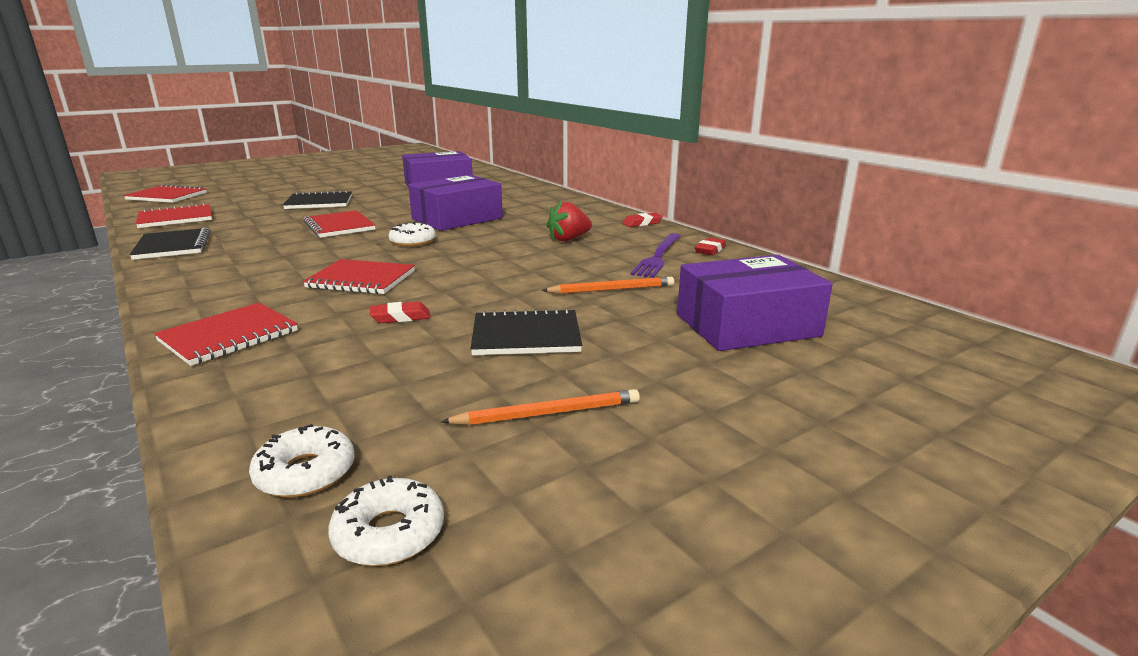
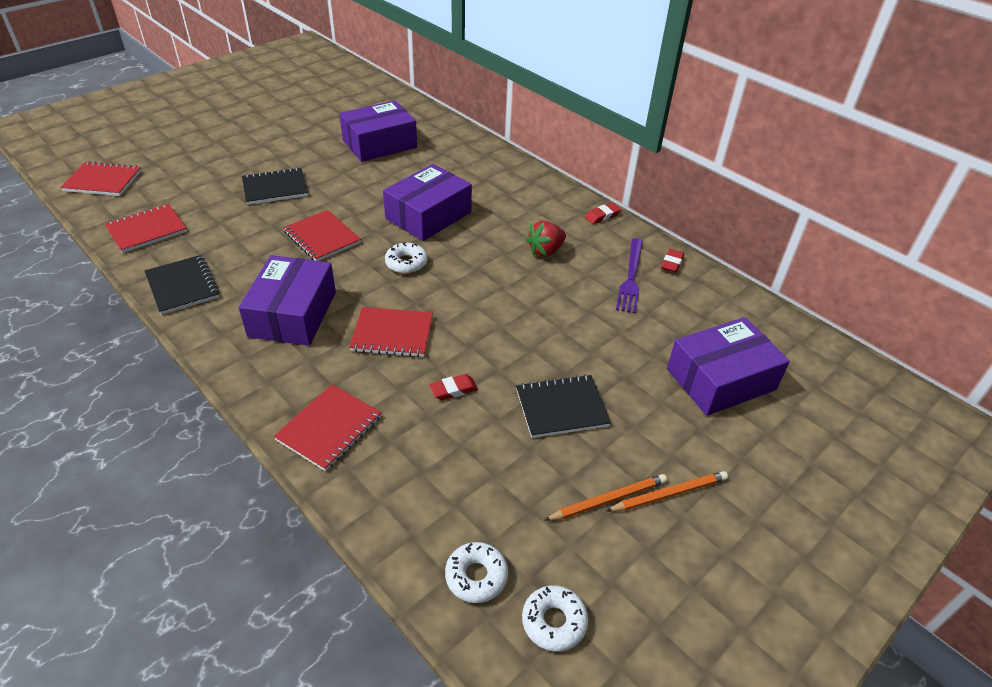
camera: 10 degrees left, 20 degrees up
(266, 264) = (293, 314): none -> purple box
(611, 289) = (606, 334): orange pencil -> orange pencil (669, 494)

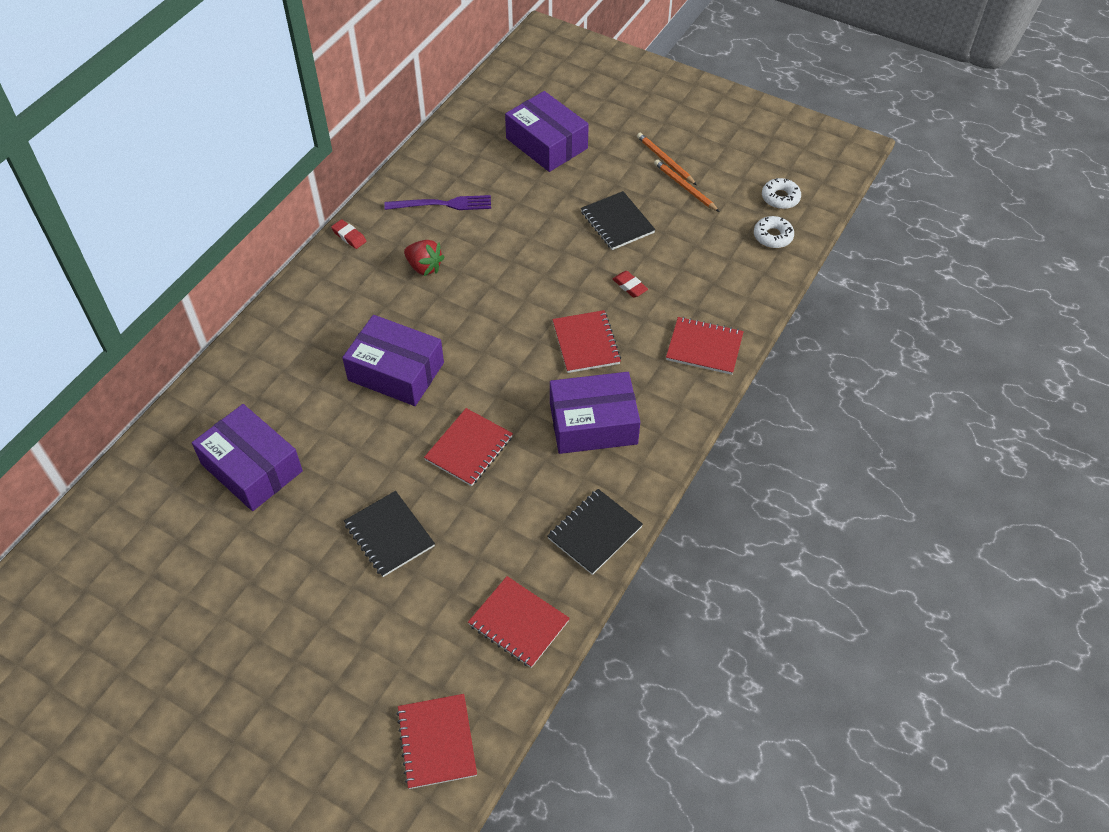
camera: 105 degrees left, 10 degrees up
(406, 263) = (484, 364): white donut -> none
(671, 263) = (411, 181): red eraser -> none

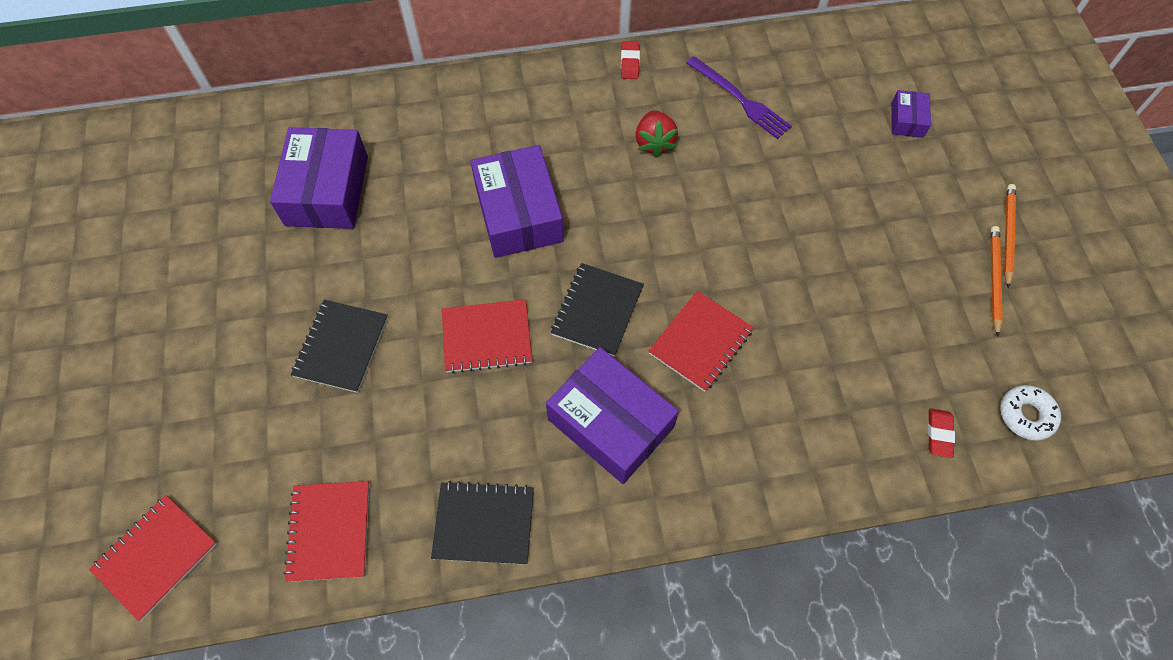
camera: 50 degrees right, 10 degrees up
(546, 143) = (907, 120): purple box -> purple box, size x0.48
(617, 222) = (878, 254): black notebook -> black notebook (597, 310)
(629, 286) = (810, 327): red eraser -> red eraser (939, 434)
(704, 347) = (805, 457): red notebook -> none
(780, 198) = (1088, 383): white donut -> none

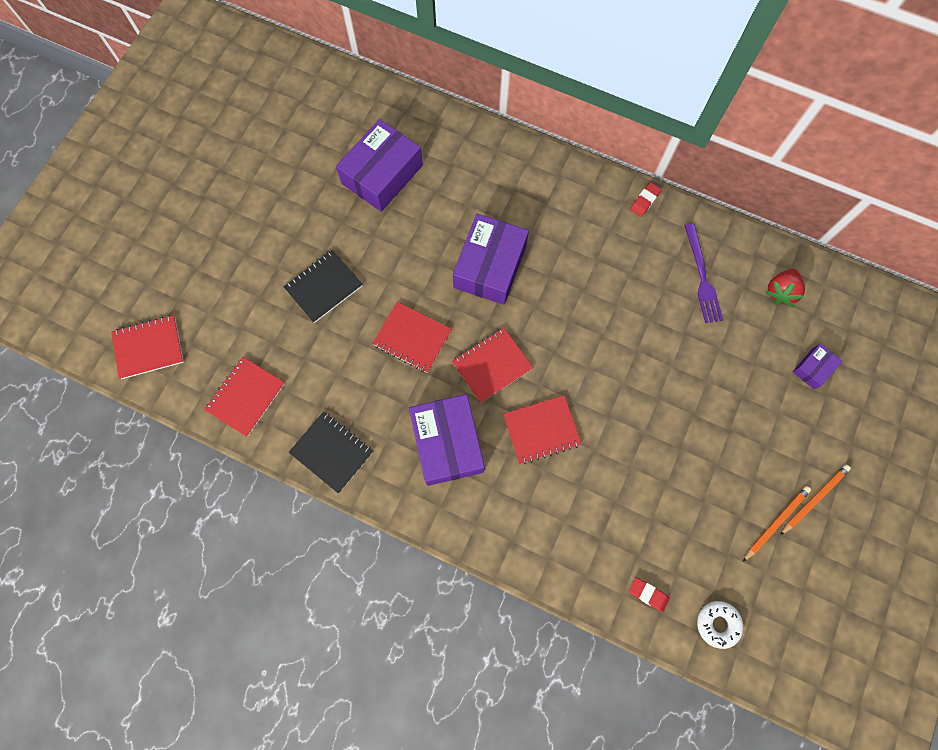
camera: 35 degrees right, 10 degrees up
(597, 310) = (492, 365): black notebook -> red notebook
(654, 142) = (616, 272): red strawberry -> red strawberry (780, 292)
(939, 434) = (648, 594): red eraser -> red eraser turned 75 degrees clockwise

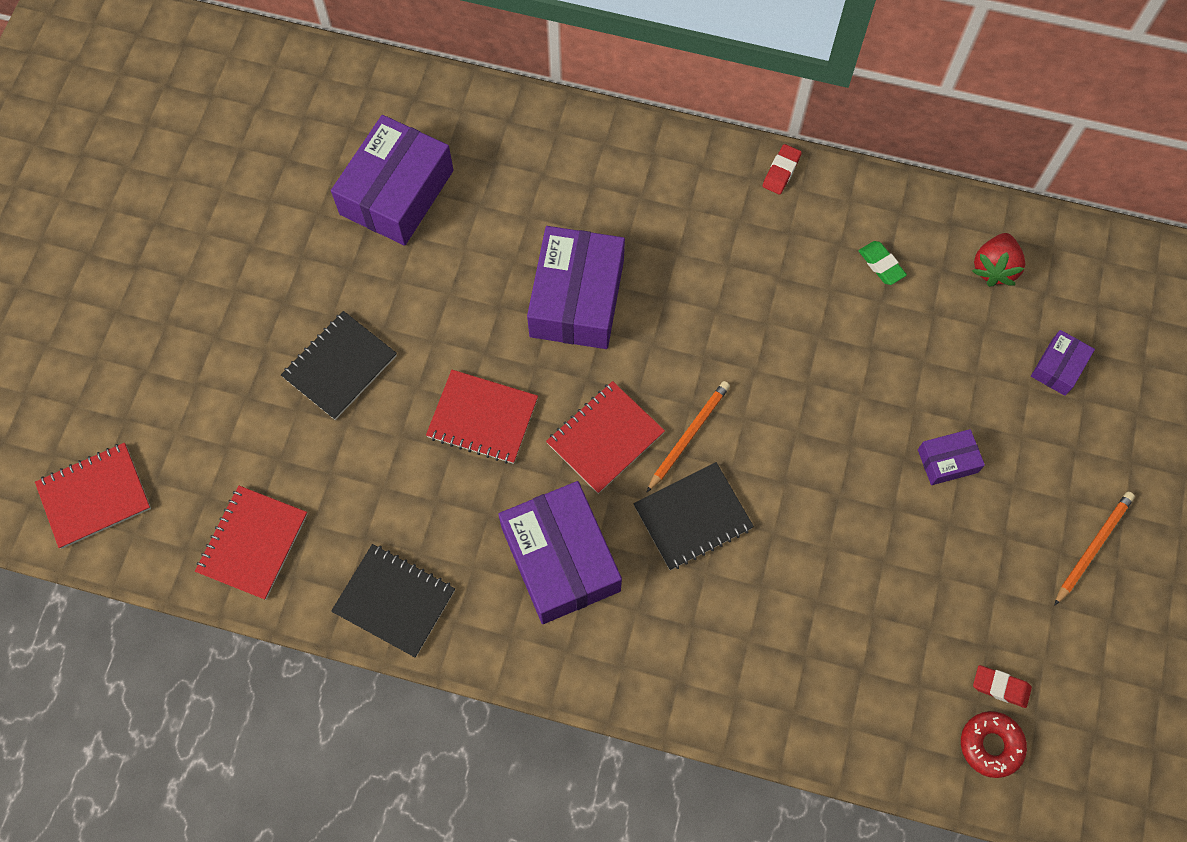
camera: 10 degrees left, 5 degrees down
(541, 430) = (693, 517): red notebook -> black notebook
(648, 594) = (886, 721): red eraser -> red eraser (1000, 687)
(702, 277) = (881, 265): purple fork -> green eraser
(717, 624) = (990, 745): white donut -> red donut
(723, 421) = (947, 461): none -> purple box
(775, 522) = (1045, 589): orange pencil -> orange pencil (688, 435)

